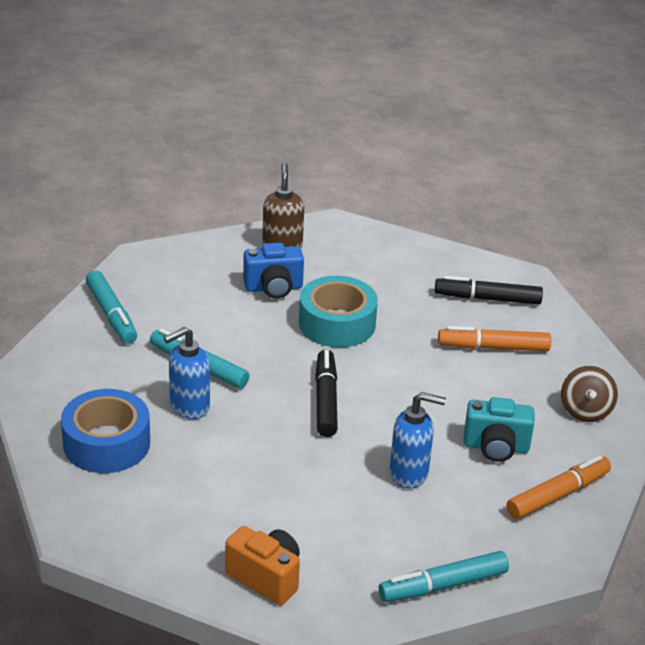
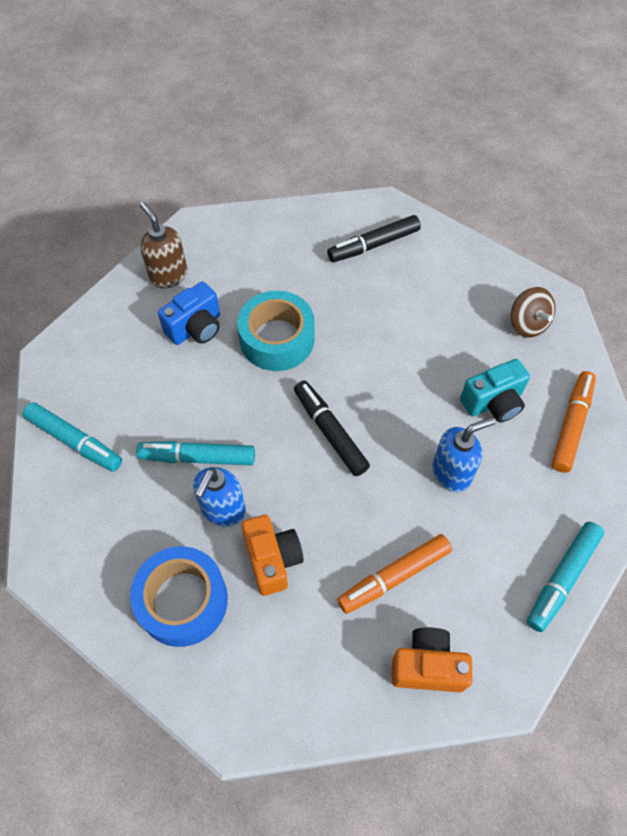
camera: 30 degrees left, 25 degrees up
(200, 454) = (272, 560): none -> orange camera
(493, 347) = (415, 296): orange marker -> orange marker (394, 576)

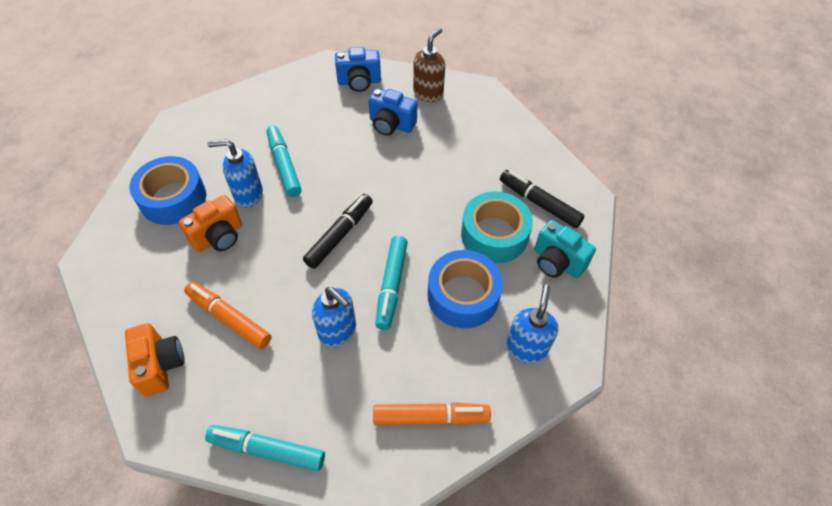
camera: 65 degrees right, 5 degrees down
(75, 441) = (270, 100): turquoise marker -> turquoise marker (391, 286)
(105, 335) = (359, 82): none -> blue camera
(277, 339) = (407, 173): turquoise tape -> turquoise tape (494, 235)
(453, 350) = (463, 296): none -> blue tape
(493, 403) = (423, 343): turquoise camera -> turquoise camera (557, 262)
(527, 324) = (526, 347): brown spinning top -> blue soap dispenser

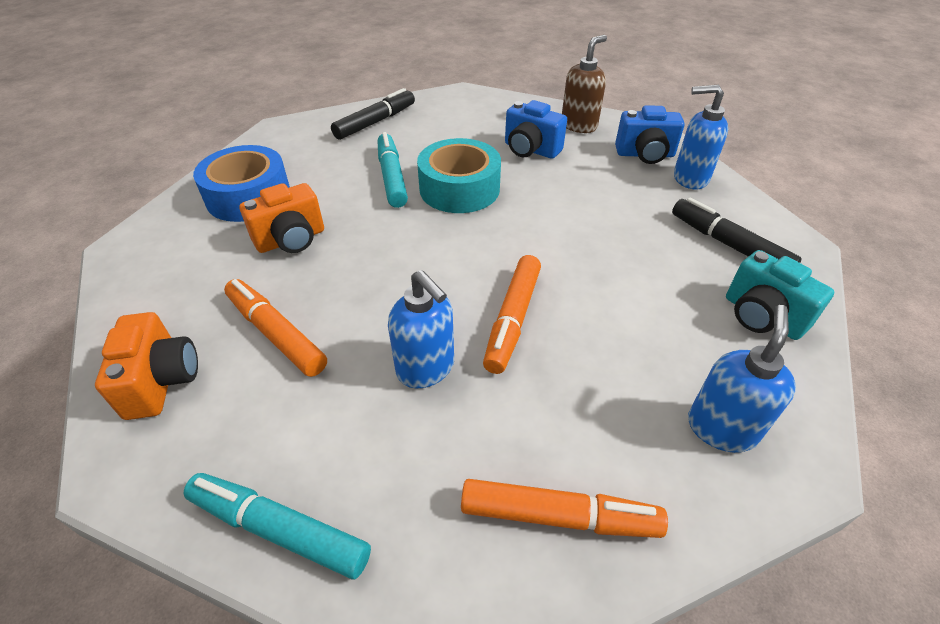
camera: 10 degrees right, 10 degrees down
(248, 195) = (340, 201): blue soap dispenser -> blue soap dispenser (689, 178)
(340, 235) = (449, 253): black marker -> black marker (375, 122)
(359, 82) = (496, 110): blue camera -> blue camera (645, 155)
(391, 286) = (512, 319): turquoise marker -> orange marker
(463, 296) = (618, 344): blue tape -> none
(494, 235) = (664, 274): turquoise tape -> turquoise tape (459, 189)

